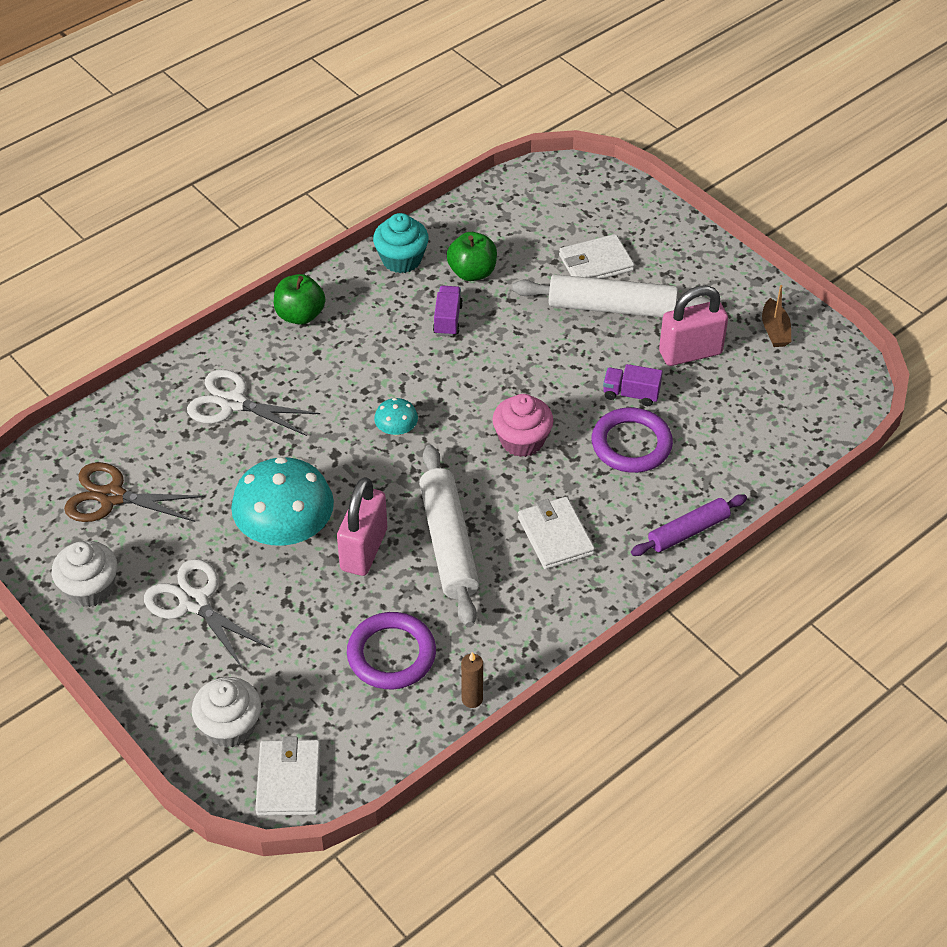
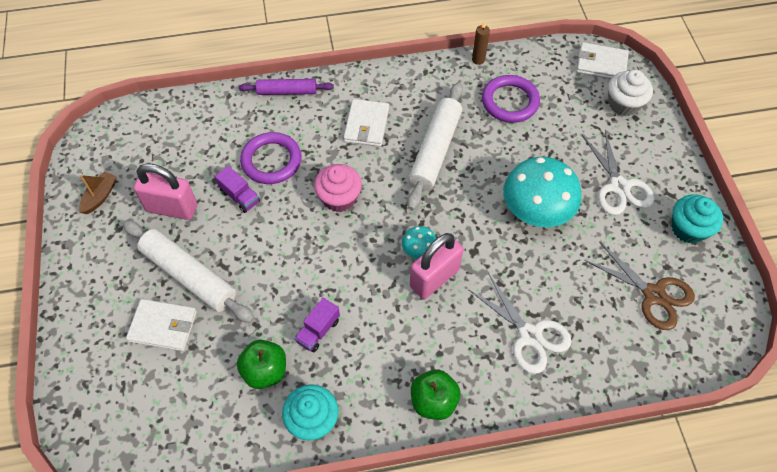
camera: 150 degrees left, 10 degrees up
(90, 588) = (688, 229): white cupcake -> turquoise cupcake
(289, 780) = (601, 64): white wallet -> white wallet turned 75 degrees clockwise
(364, 550) = (491, 171): pink padlock -> pink padlock (434, 278)

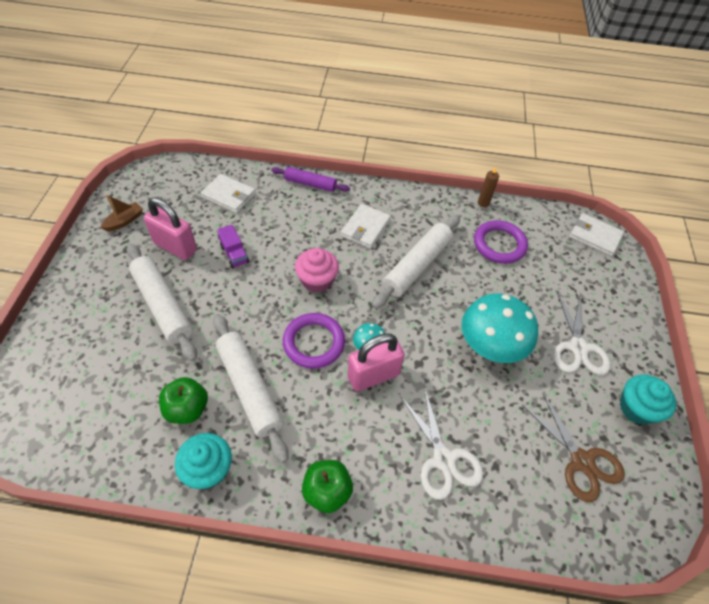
camera: 15 degrees right, 5 degrees down
(163, 326) = (121, 340): white wallet -> white wallet (229, 195)
(271, 161) = (273, 233): purple ring -> purple ring (314, 342)
(318, 331) = (249, 388): purple truck -> white rolling pin
(624, 104) = (605, 276): white cupcake -> none

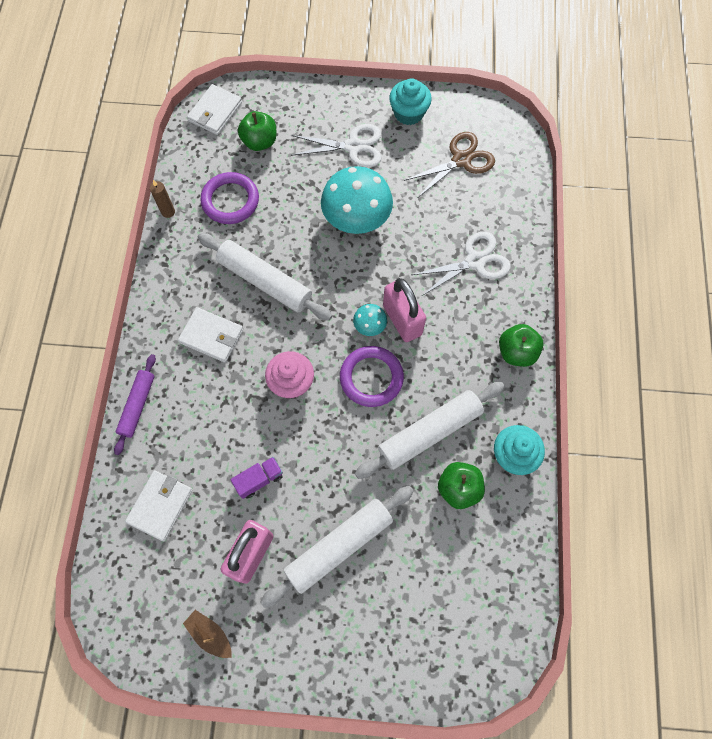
camera: 90 degrees left, 15 degrees up
(568, 268) = (260, 142): none -> green apple

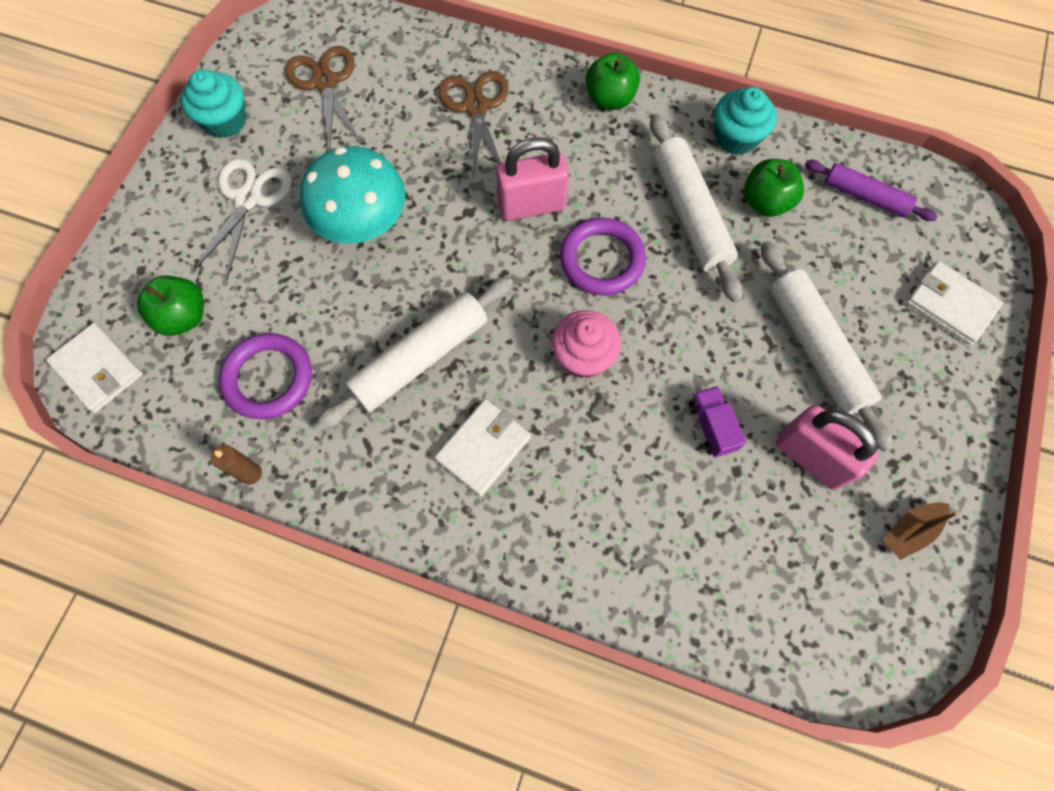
camera: 75 degrees left, 0 degrees up
(137, 405) = (565, 576): purple rolling pin -> purple rolling pin (865, 196)
(160, 505) = (724, 568): white wallet -> white wallet (950, 305)
(369, 325) = (528, 244): turquoise mushroom -> none
(475, 261) = (476, 107): white scissors -> brown scissors

